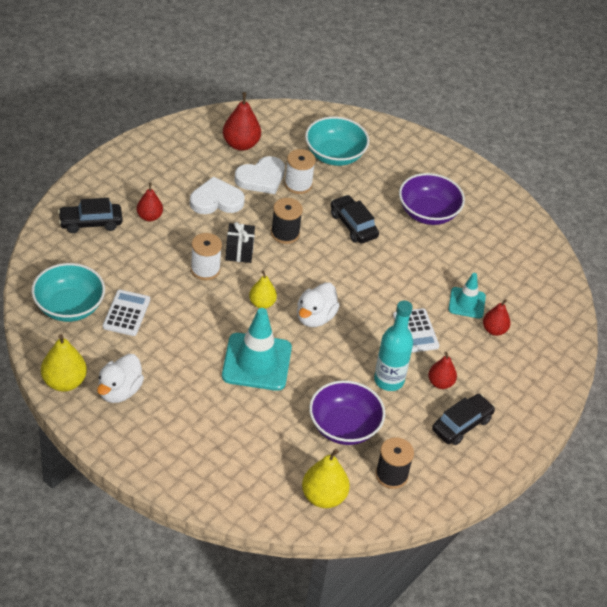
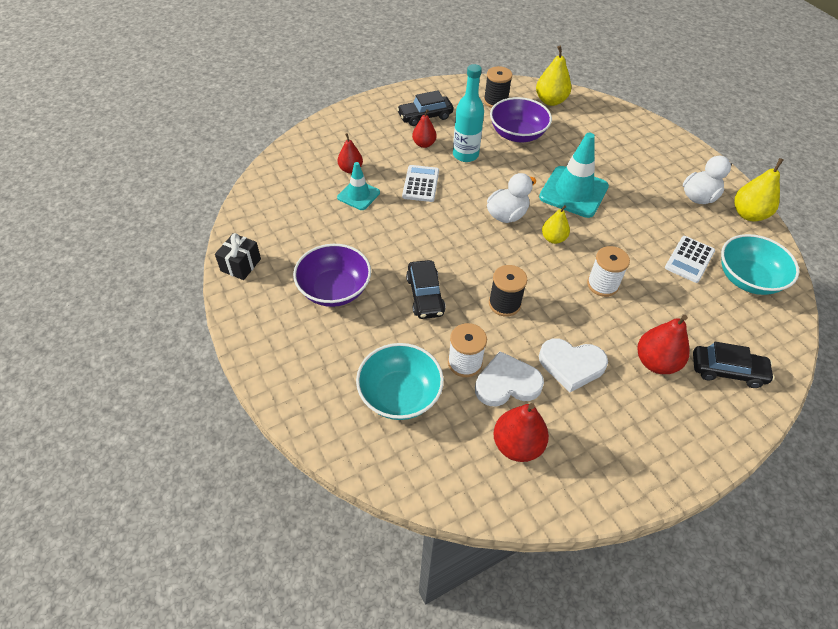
camera: 155 degrees left, 5 degrees up
(149, 217) = (656, 362): red pear -> red pear, size x1.54
(239, 251) = (561, 296): black gift -> black gift (241, 265)

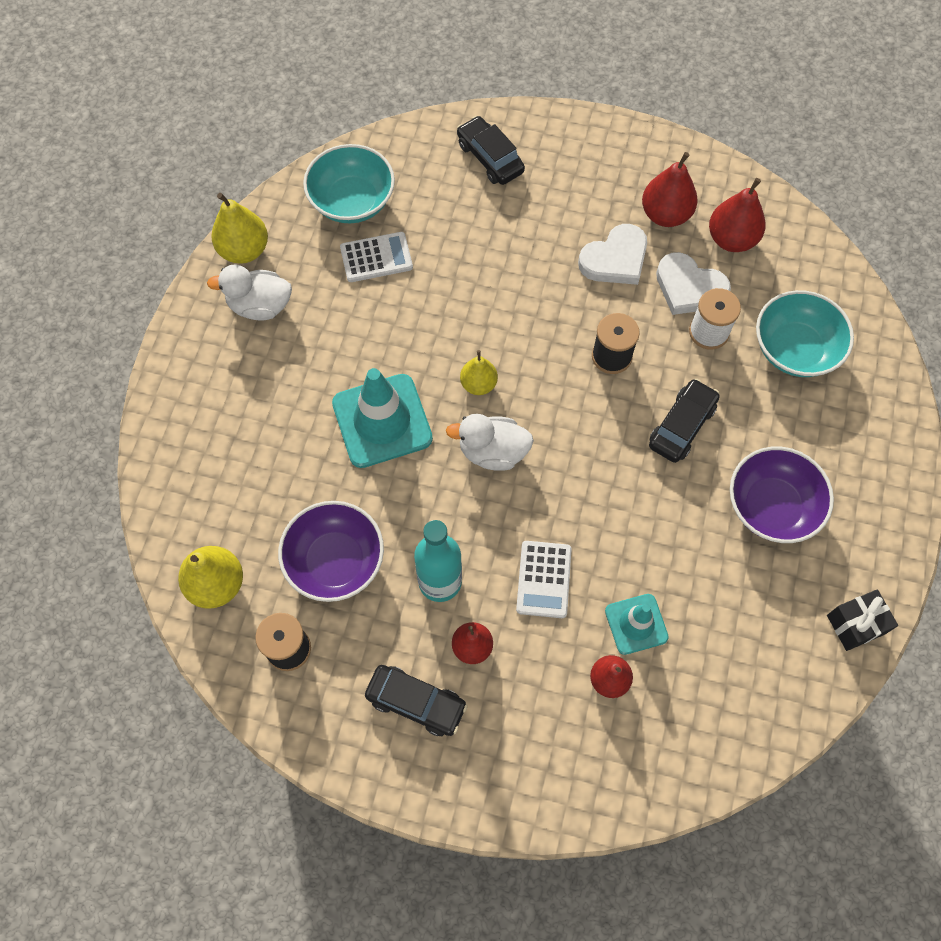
camera: 135 degrees left, 15 degrees up
(420, 184) = (544, 579): white calculator -> white calculator turned 45 degrees counterclockwise
(571, 365) = (615, 259): white heart -> white heart turned 90 degrees clockwise
(602, 284) = (494, 301): white spool -> none
(656, 362) = (539, 207): red pear -> red pear (665, 214)

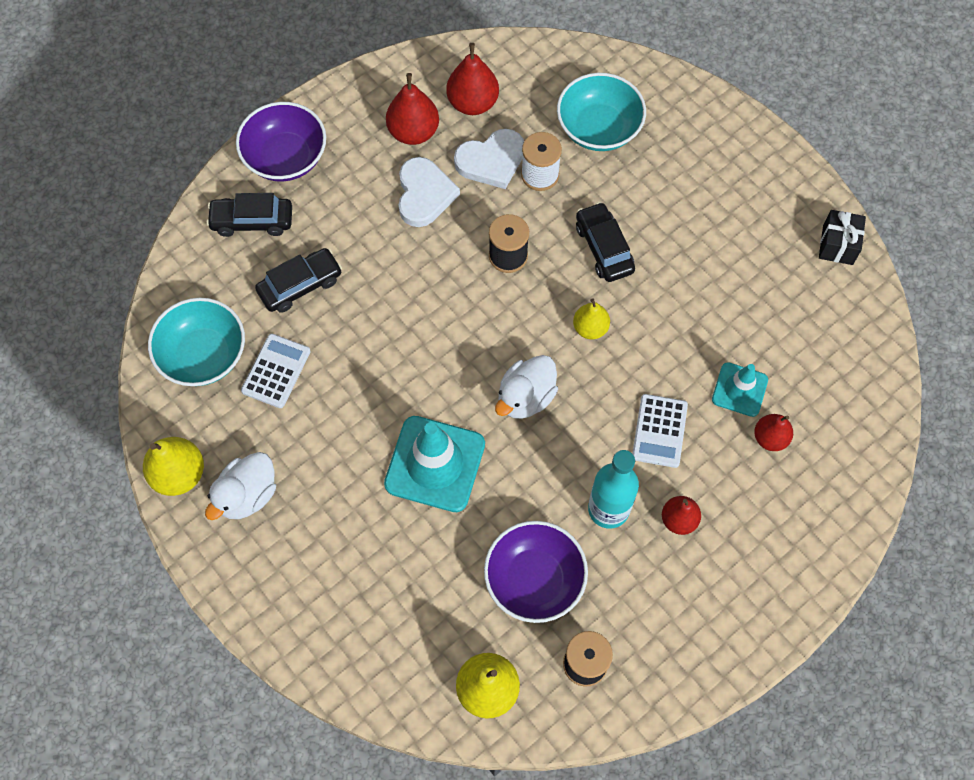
camera: 55 degrees left, 0 degrees up
(416, 702) = (696, 591): black car -> black car (300, 285)
(478, 384) = (458, 368): yellow pear -> yellow pear (590, 328)
(544, 579) = (659, 431): white calculator -> white calculator turned 60 degrees clockwise
(771, 506) = (712, 234): purple bowl -> purple bowl (285, 157)

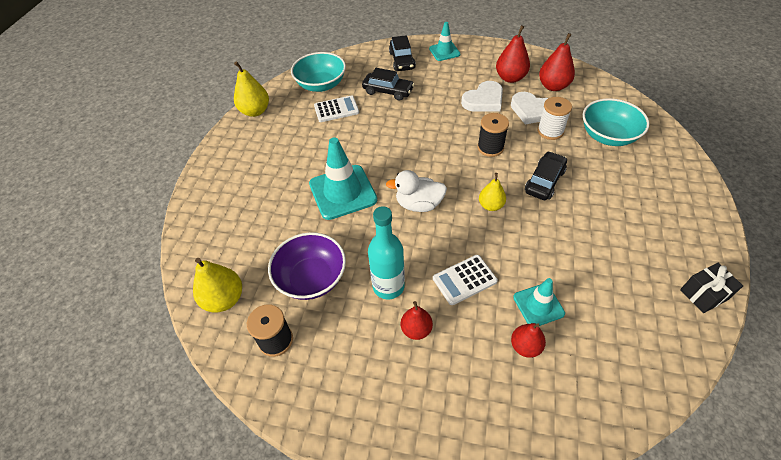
camera: 55 degrees right, 15 degrees down
(247, 495) = (263, 137): white duck -> none
(252, 221) = (402, 60): black car -> black car turned 150 degrees counterclockwise
(285, 157) = (444, 51): purple bowl -> turquoise traffic cone

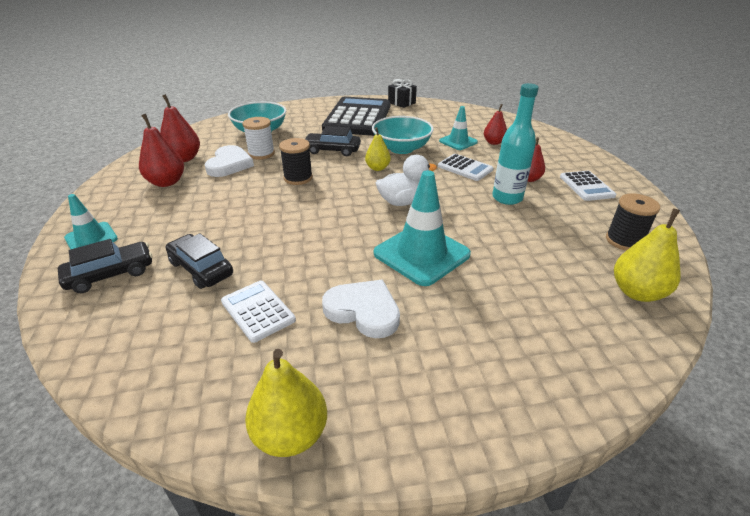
camera: 115 degrees left, 15 degrees down
(311, 278) = (546, 241): purple bowl -> none
(321, 85) = (185, 356): turquoise bowl -> turquoise bowl (401, 148)
(375, 381) = (586, 186): none -> white calculator
(388, 91) = (201, 268): black car -> black car turned 45 degrees counterclockwise
(419, 204) = (402, 202): white duck -> white duck turned 90 degrees counterclockwise
(484, 100) = (214, 192): white heart -> white heart (363, 311)
(643, 226) = (358, 117): none -> black calculator

